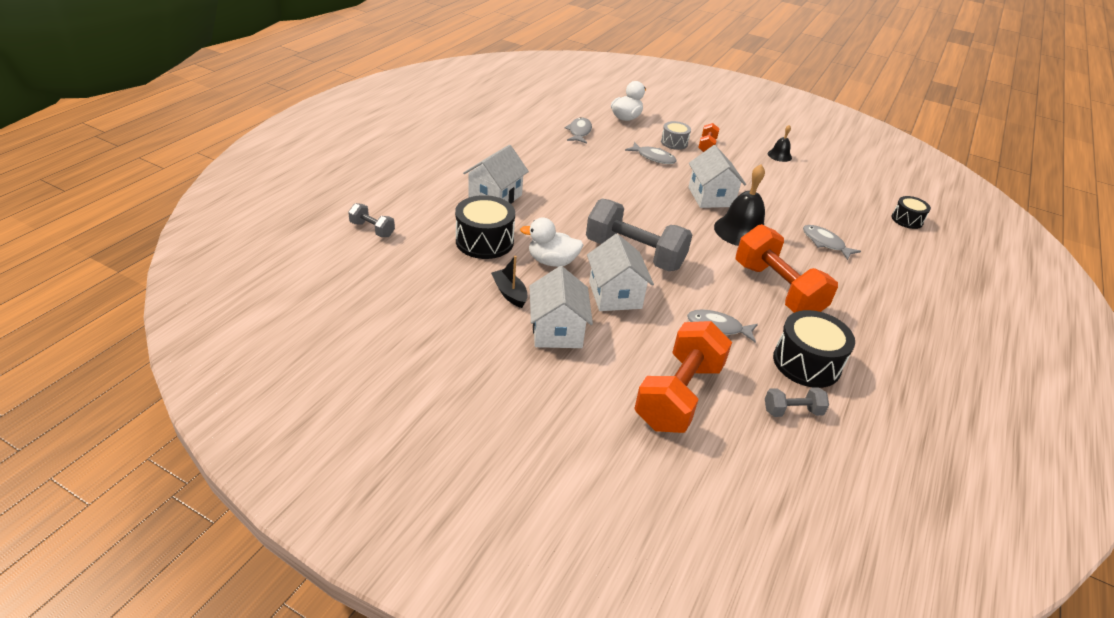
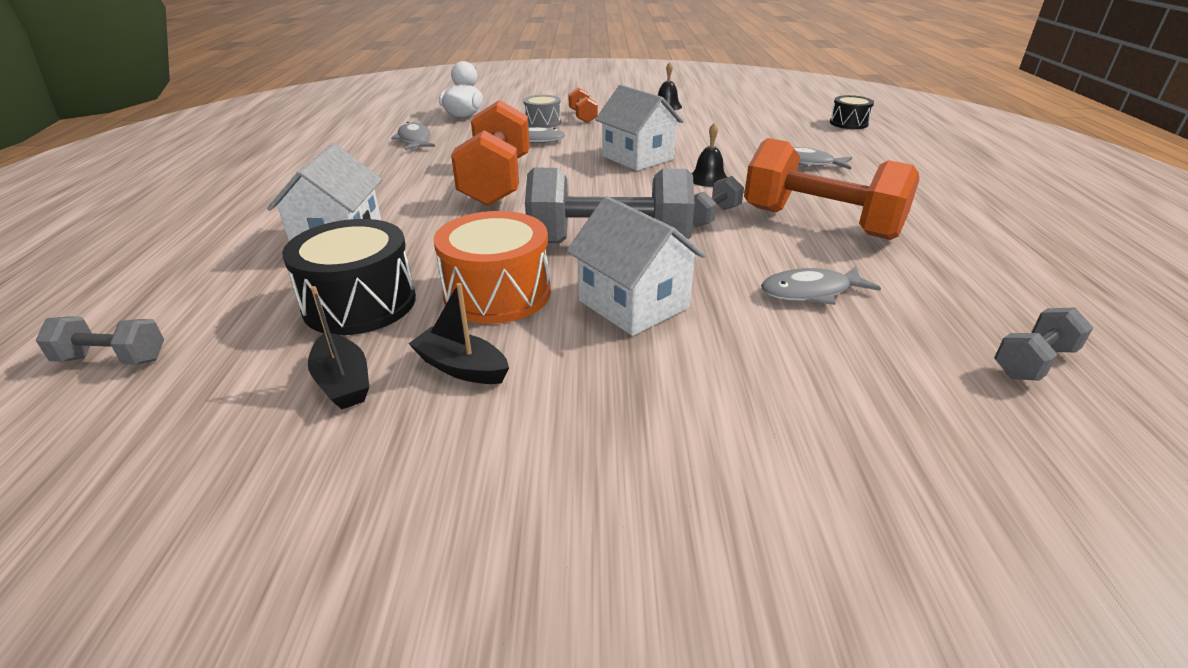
camera: 25 degrees left, 5 degrees down
(457, 279) = (343, 382): none -> black boat
(552, 261) = (497, 293): white duck -> orange drum
(557, 331) = (594, 396): white house -> none
(678, 395) = (879, 414): orange dumbbell -> orange dumbbell (497, 182)
(713, 259) = (712, 216): none -> grey dumbbell
(741, 231) = (708, 179): black bell -> black bell, size x0.52
(806, 363) = (959, 291): black drum -> none

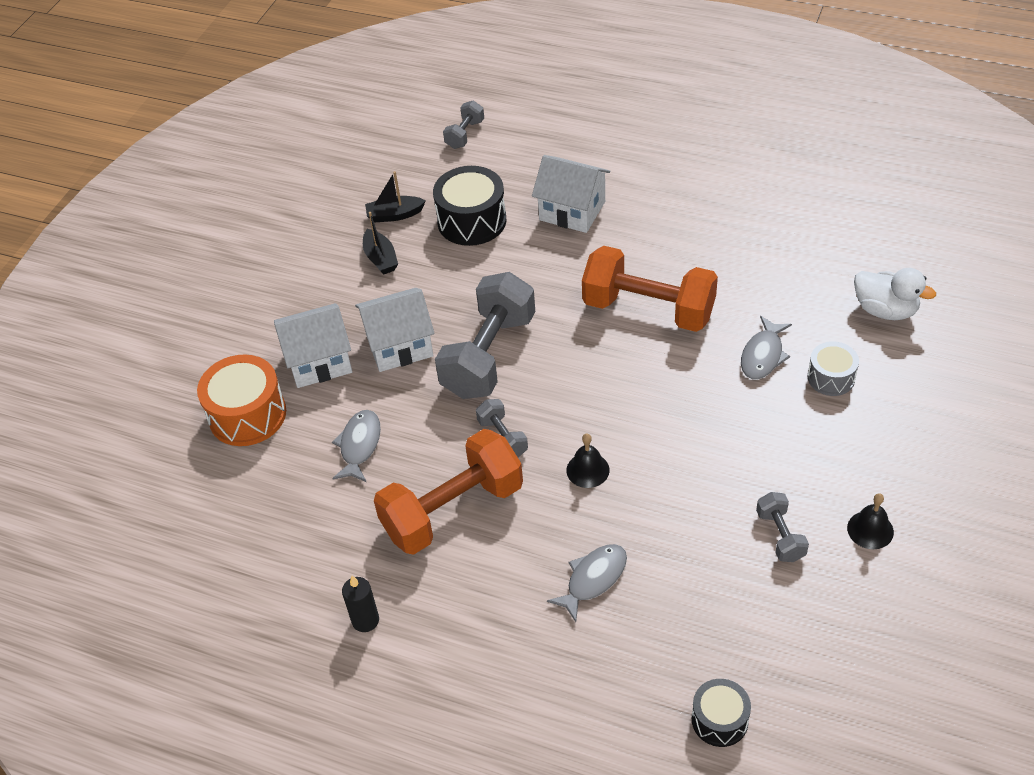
camera: 115 degrees right, 15 degrees up
(414, 140) = (798, 262): grey fish -> none
(461, 367) = (380, 259): black boat -> black boat turned 105 degrees clockwise
(497, 293) = (449, 283): orange drum -> orange drum (247, 415)
(583, 116) = (845, 422): orange dumbbell -> none
(637, 158) = (672, 431): white house -> white house (319, 361)
(986, 237) = (365, 620): none -> black candle
(1033, 362) = (227, 516): grey dumbbell -> grey dumbbell (780, 536)

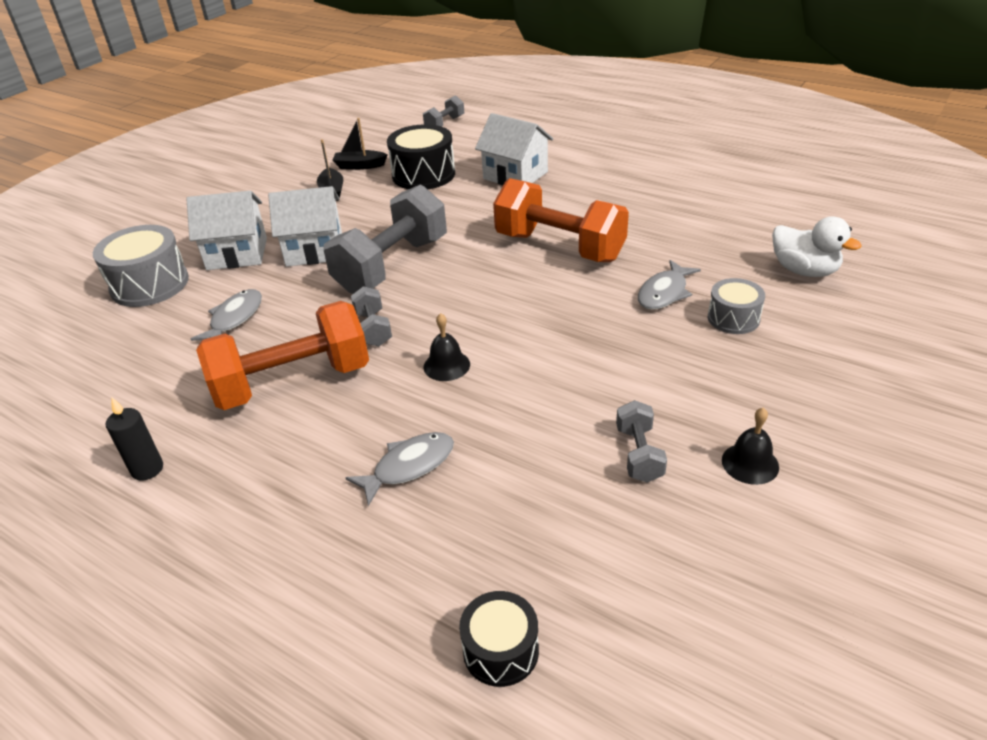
camera: 10 degrees right, 10 degrees down
(247, 415) = (150, 284): orange drum -> grey drum

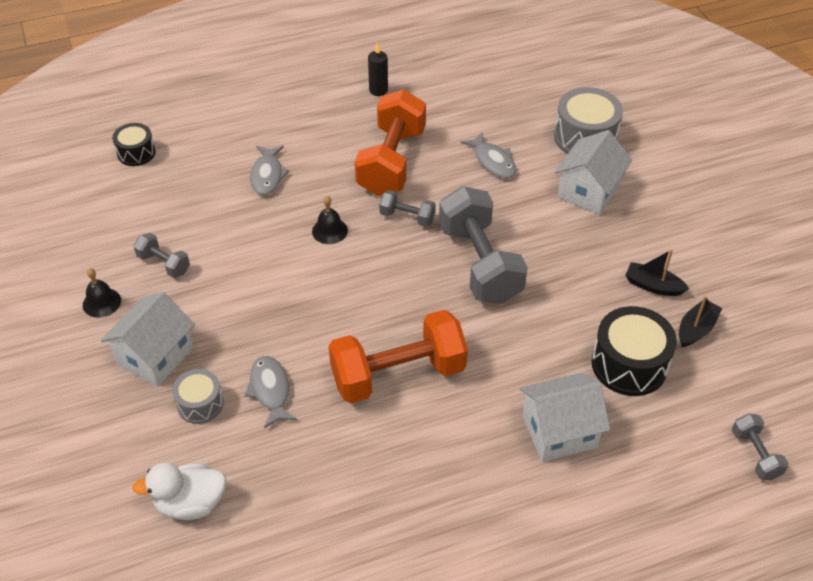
camera: 125 degrees right, 10 degrees up
(314, 250) = (550, 233): white house -> white house (155, 356)

